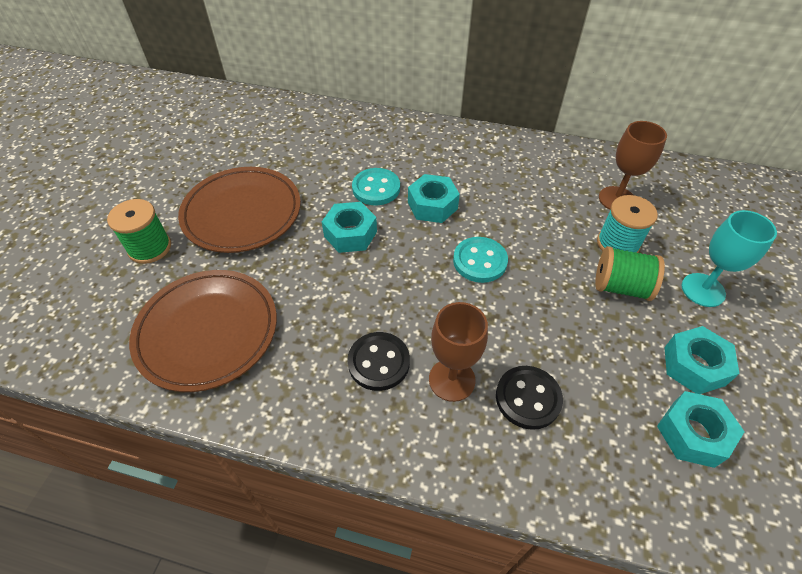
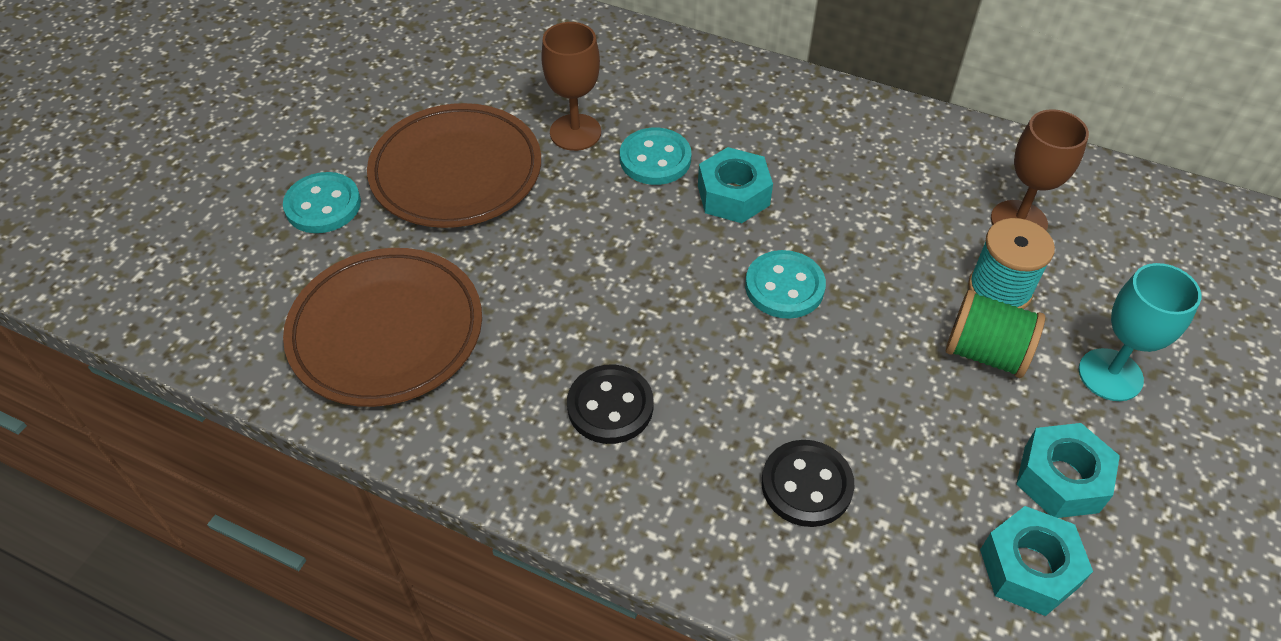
camera: 10 degrees right, 0 degrees up
(150, 248) = (323, 205): green spool -> turquoise button
(350, 234) = (605, 222): turquoise nut -> none
(452, 380) = (706, 444): brown goblet -> brown goblet (575, 132)

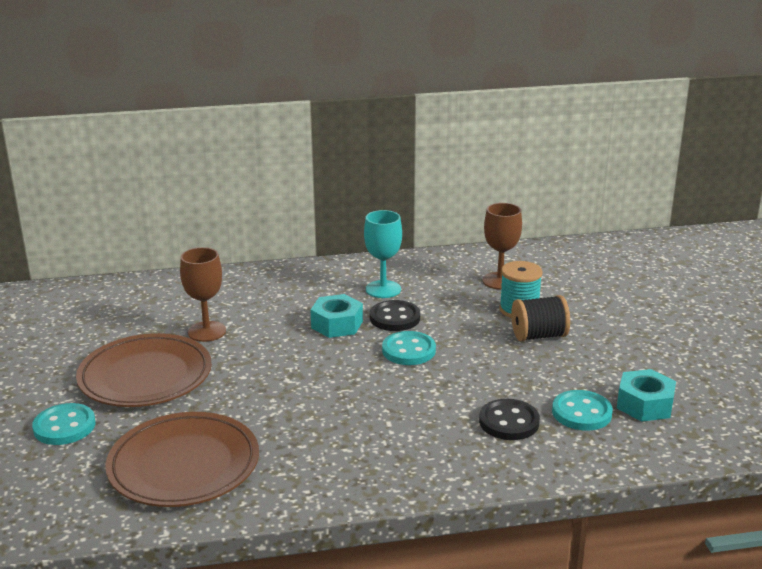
camera: 35 degrees left, 25 degrees down
(610, 406) = (367, 438): black button -> black button (395, 318)
(655, 159) = (272, 325): turquoise button -> turquoise button (581, 413)
(985, 353) = (538, 336): green spool -> black spool
(1061, 479) = (623, 367): turquoise nut -> none
(1110, 375) = (603, 321): turquoise goblet -> turquoise goblet (383, 289)

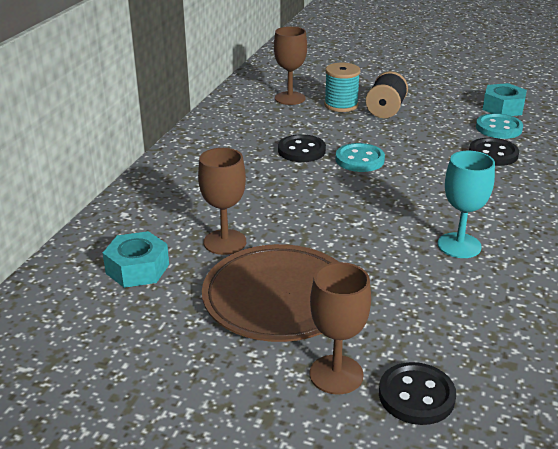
camera: 60 degrees left, 5 degrees up
(57, 467) = (416, 396): none -> black button
(64, 426) = (336, 374): turquoise button -> brown goblet
(184, 465) = (463, 311): brown plate -> none
(337, 324) = (284, 176): turquoise nut -> turquoise nut (137, 269)
(383, 289) = (247, 142): turquoise goblet -> turquoise goblet (459, 245)

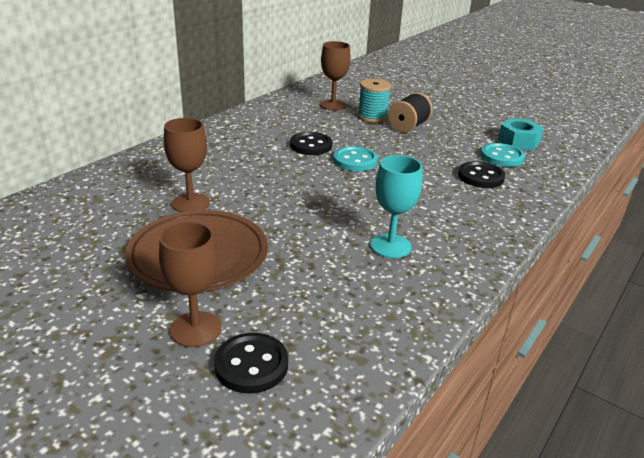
camera: 15 degrees right, 0 degrees up
(137, 269) = (106, 209): turquoise nut -> none

